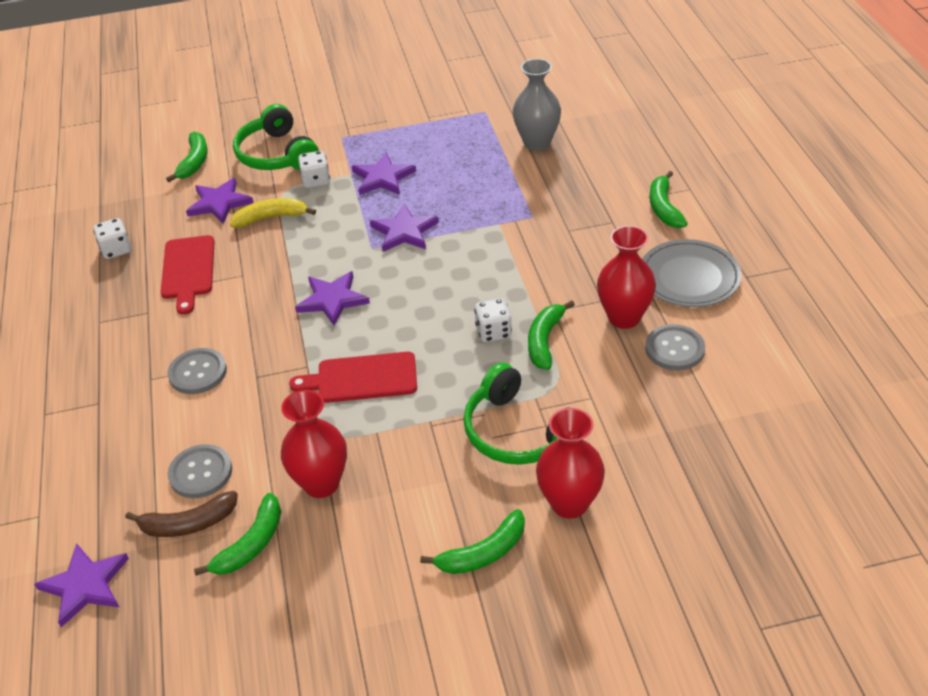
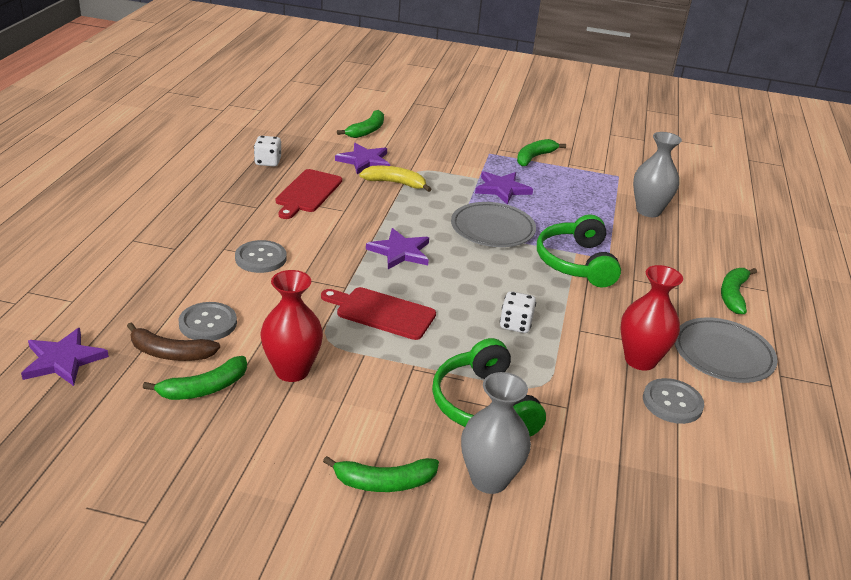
camera: 20 degrees right, 10 degrees down
(276, 155) = (431, 147): green headphones -> green headphones (576, 263)
(316, 180) = (448, 173): white dice -> none
(404, 231) = (492, 229): purple star -> grey plate
(545, 341) = (556, 348): green banana -> green banana (534, 157)
(569, 503) = (489, 479): red vase -> grey vase

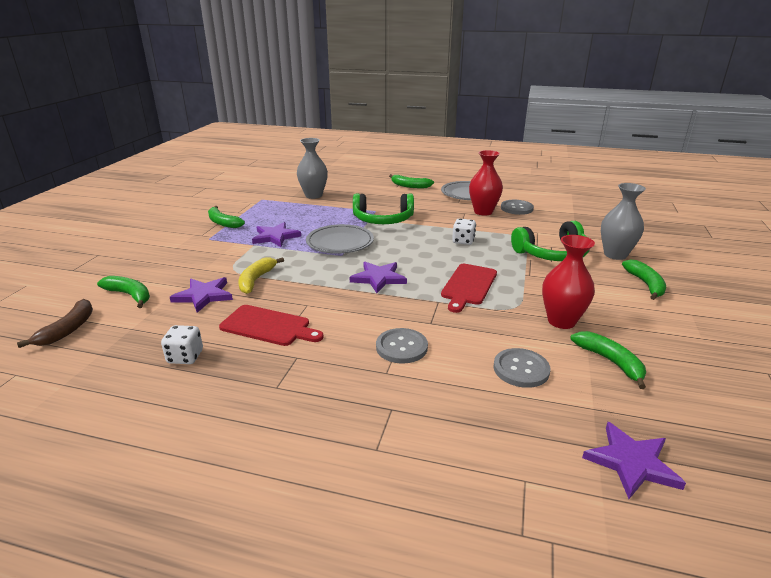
camera: 85 degrees left, 5 degrees down
(170, 353) = (576, 387): brown banana -> brown banana (68, 329)

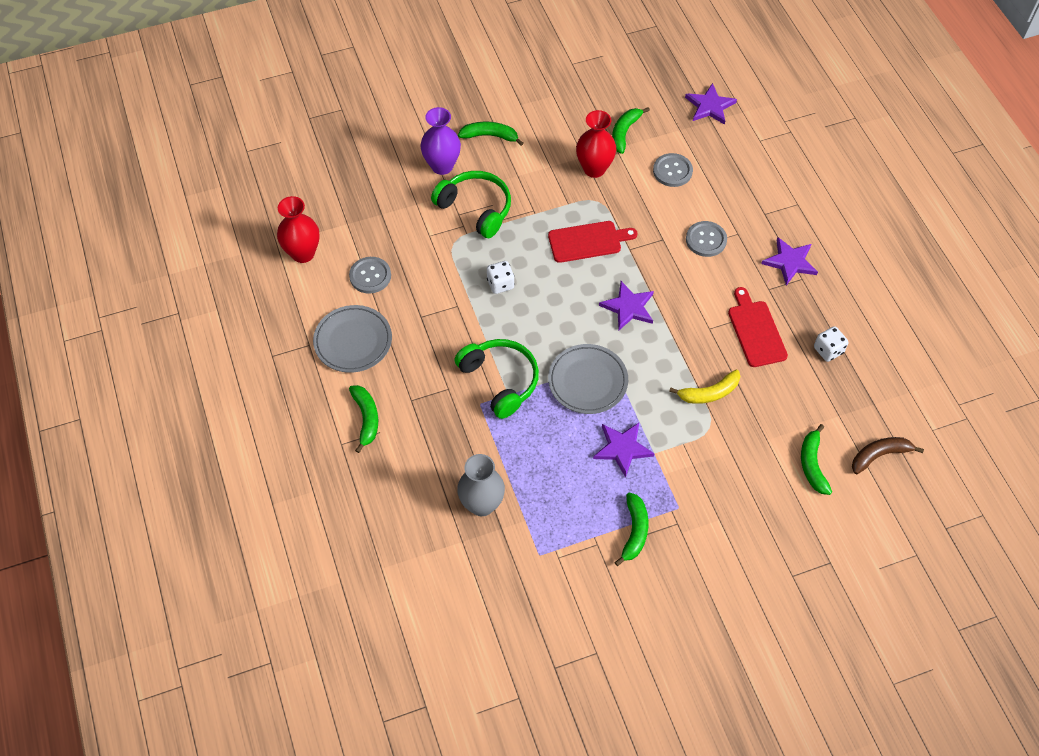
camera: 125 degrees left, 30 degrees up
(204, 296) = (763, 409): purple star -> purple star (790, 262)
(483, 212) = (405, 301): red vase -> red vase (303, 253)
(615, 255) = (442, 166): grey vase -> purple vase
(645, 284) = (490, 136): green banana -> green banana turned 45 degrees clockwise

